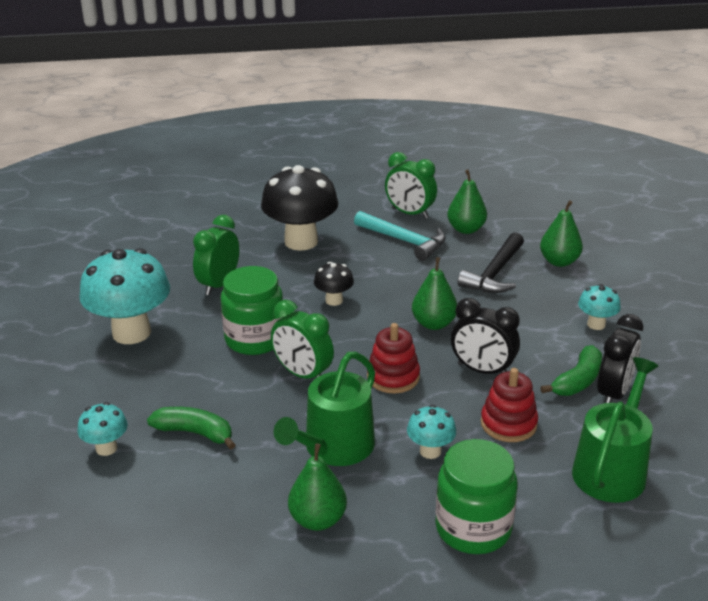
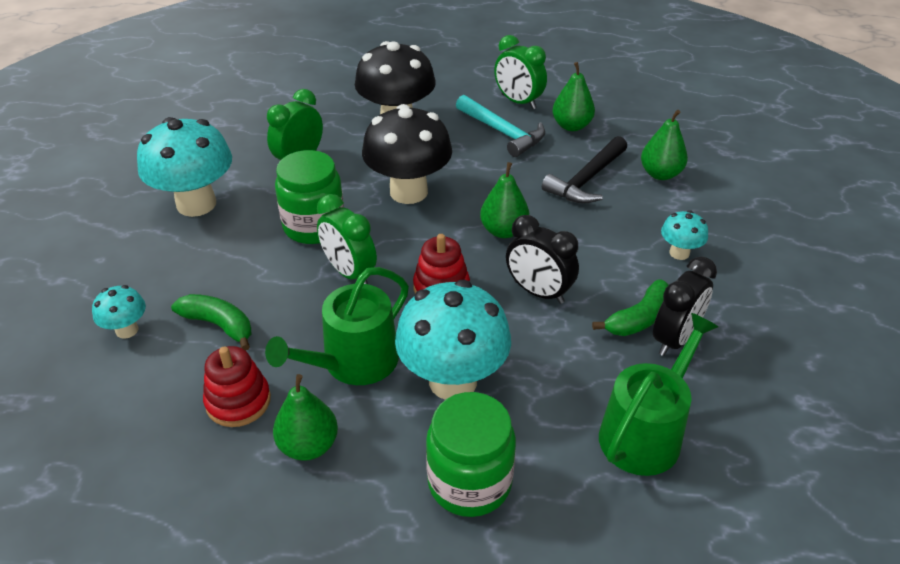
camera: 10 degrees right, 10 degrees up
(334, 300) = (408, 192): black mushroom -> black mushroom, size x2.09
(430, 451) = (452, 381): turquoise mushroom -> turquoise mushroom, size x2.09
(508, 424) = (547, 360): red stacking toy -> red stacking toy (238, 401)

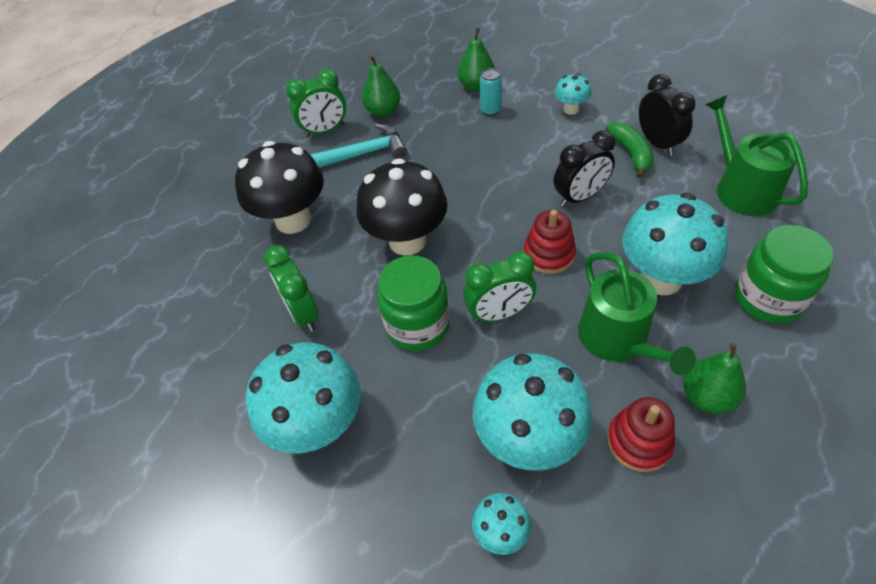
camera: 60 degrees left, 10 degrees up
(219, 325) = (528, 439): green banana -> turquoise mushroom
(503, 231) = (496, 194): green pear -> none
(586, 180) = (460, 126): black hammer -> none
(628, 194) = (490, 110): none -> turquoise can

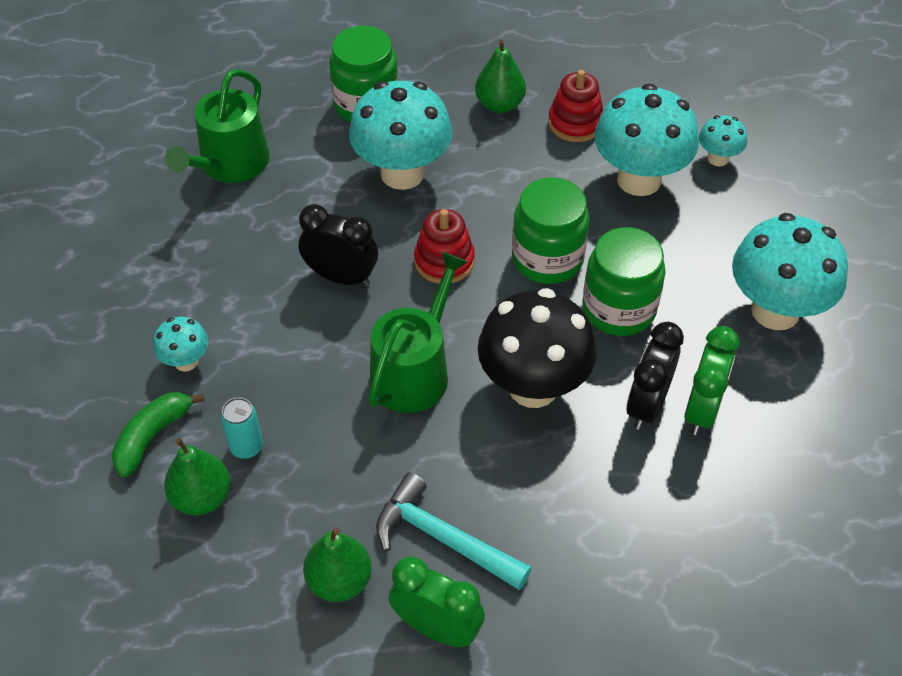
camera: 135 degrees left, 0 degrees up
(293, 220) = (610, 525): black mushroom -> none
(499, 314) = (547, 259): green clock -> green jar
(618, 340) = (496, 171): green watering can -> green watering can (414, 371)
(630, 153) = (235, 268): green banana -> green banana (152, 436)
(657, 143) = (199, 253): black clock -> black clock (647, 405)

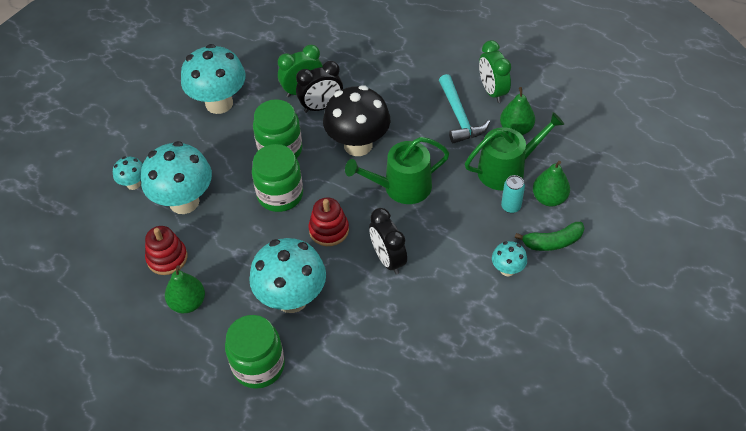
camera: 135 degrees left, 0 degrees up
(230, 164) = (380, 384): green watering can -> green watering can (506, 169)

